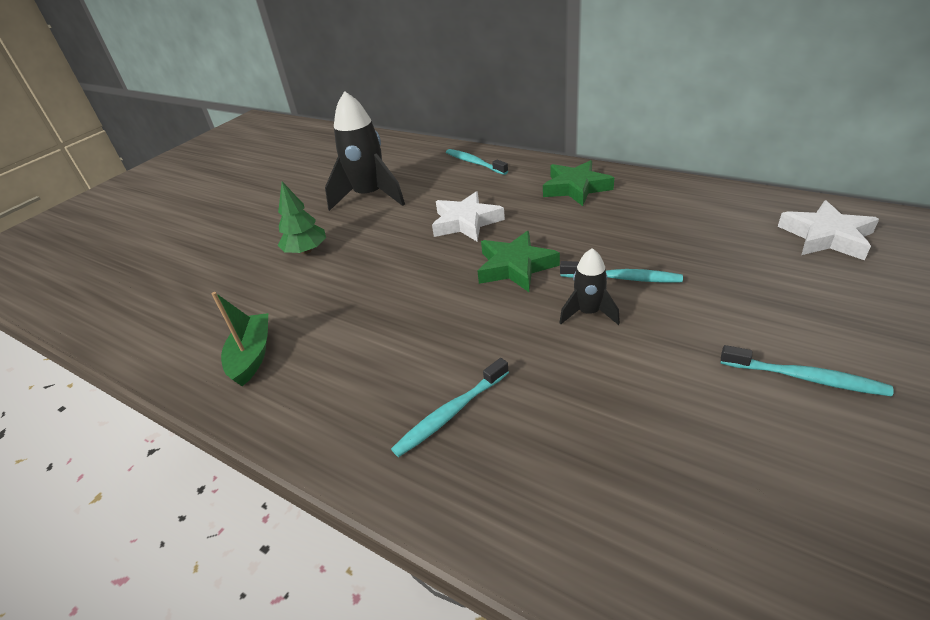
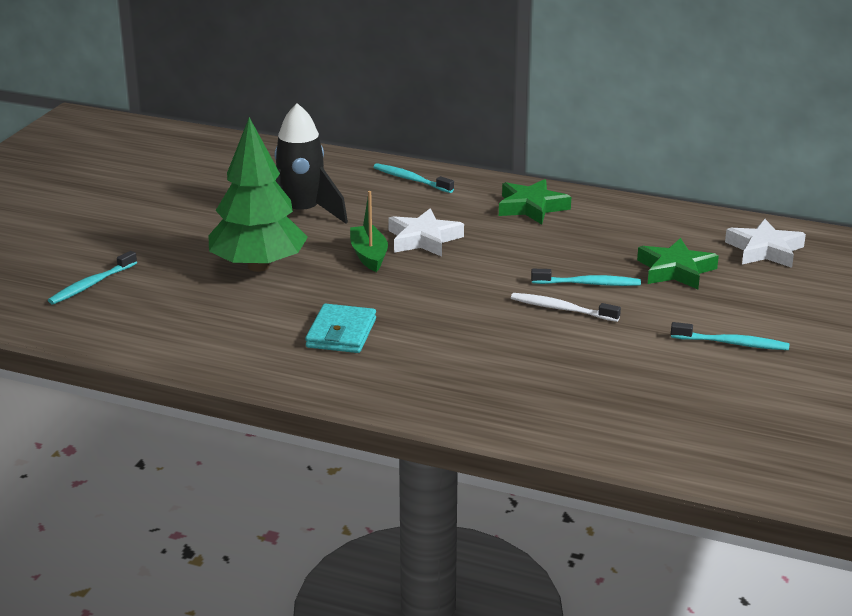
camera: 15 degrees left, 10 degrees down
(252, 356) = (259, 348): green boat -> green boat (369, 256)
(306, 251) = (258, 266): green tree -> green tree, size x1.94
(343, 338) = (341, 333): none -> turquoise wallet
(450, 413) = (462, 375): turquoise toothbrush -> turquoise toothbrush (91, 284)
(515, 267) = (486, 277): green star -> green star (675, 270)
(588, 313) = (561, 309): black rocket -> white toothbrush

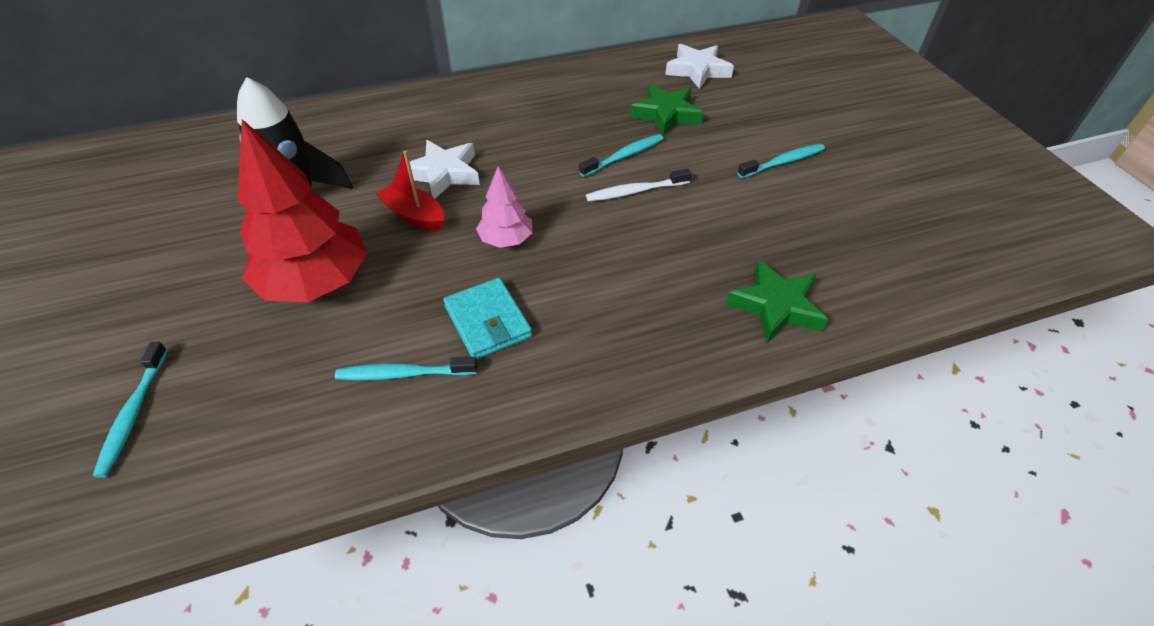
camera: 40 degrees left, 20 degrees up
(258, 266) = (316, 282): green tree -> red tree
(369, 256) = (414, 215): green boat -> red boat
(411, 180) = (363, 116): turquoise toothbrush -> turquoise toothbrush (404, 374)
(415, 296) = (506, 240): none -> pink tree
(531, 207) = (495, 102): green star -> green star (775, 306)

